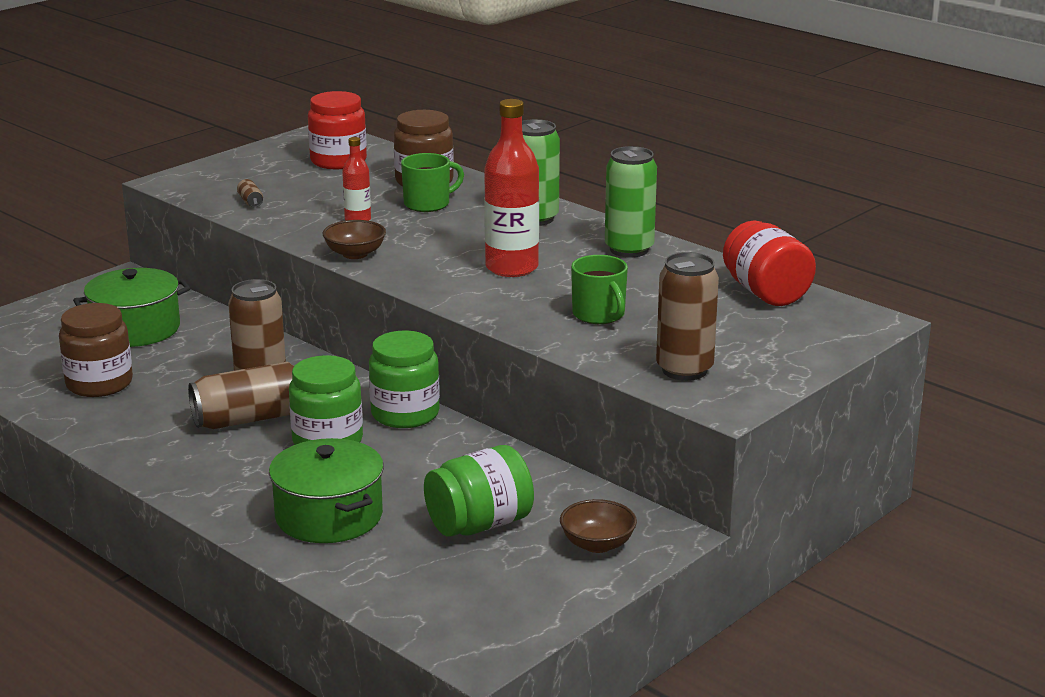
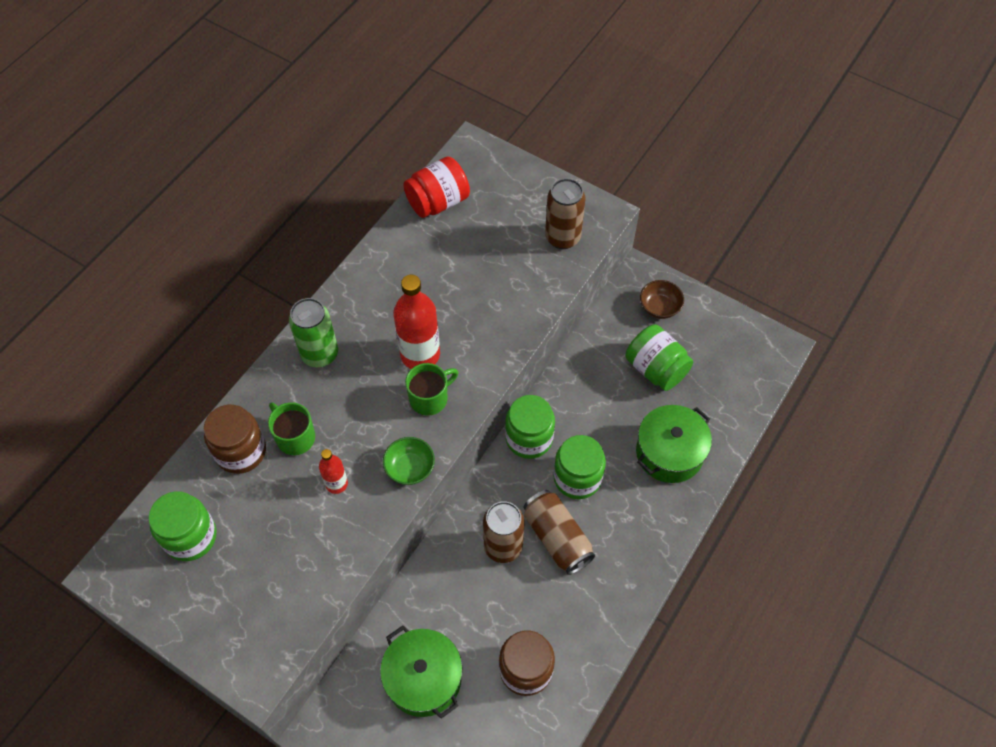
camera: 100 degrees left, 35 degrees up
(250, 202) = (302, 585): brown can -> none
(338, 161) = (190, 536): red jar -> green jar
(355, 254) = (410, 468): brown bowl -> green bowl
(599, 315) = (491, 290): green mug -> green mug (429, 398)
(629, 249) = (374, 285): green can -> none

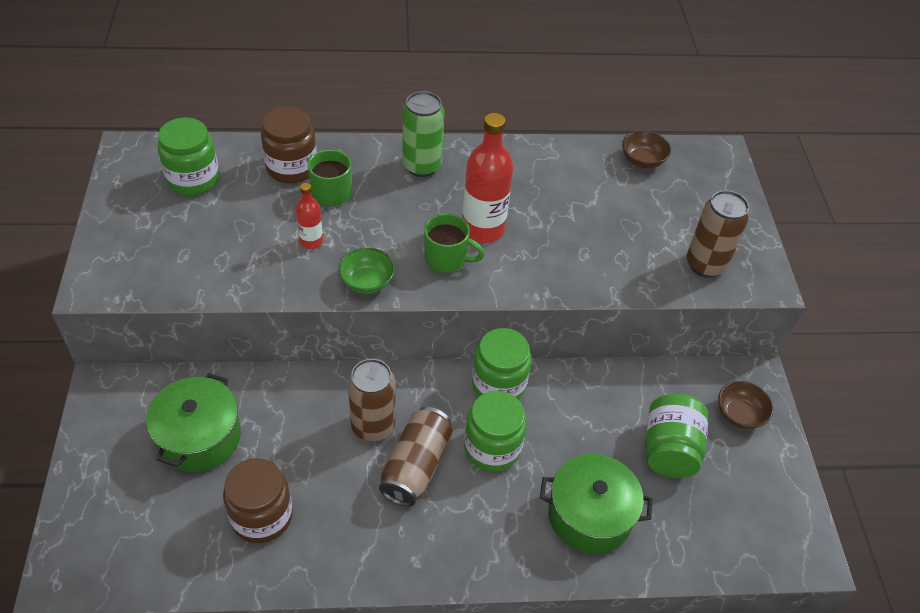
camera: 50 degrees right, 10 degrees down
(438, 202) = (642, 160): red jar -> brown bowl

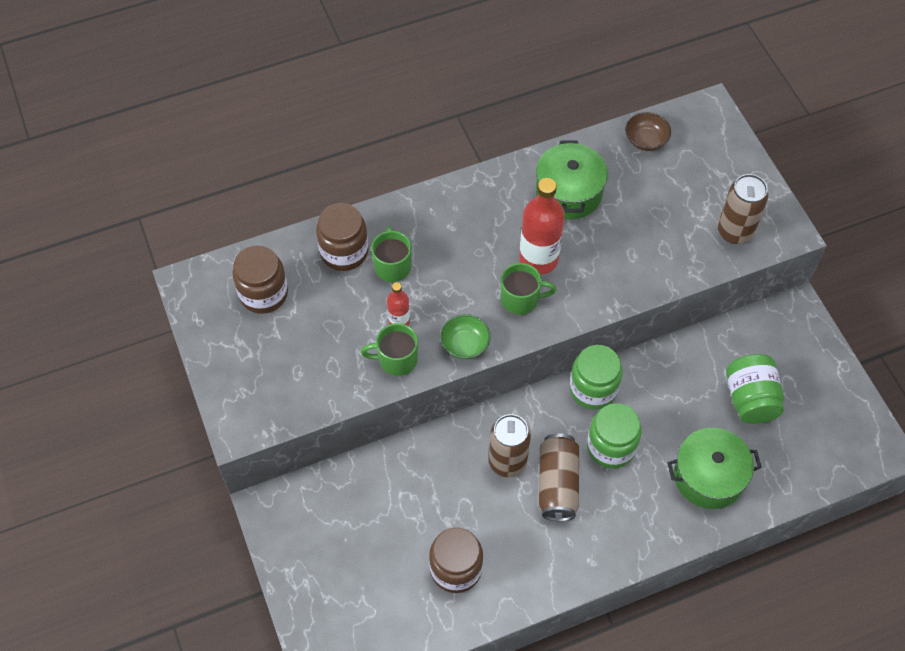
camera: 15 degrees left, 10 degrees up
(193, 179) = (263, 293): green jar -> brown jar
(199, 437) = (371, 521): green pot -> green pot (569, 192)
(289, 274) = (396, 359): none -> green mug
(422, 166) = (457, 211): green can -> none
(739, 414) = (794, 348): brown bowl -> none

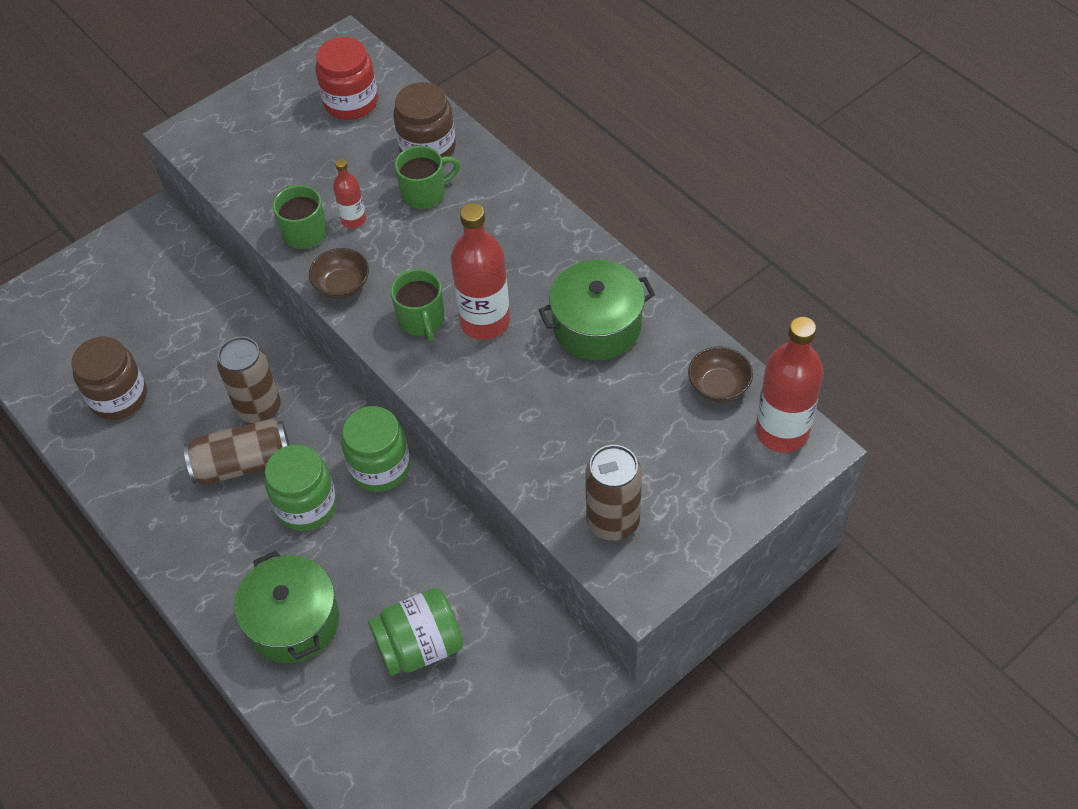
camera: 75 degrees right, 5 degrees down
(263, 293) = (351, 102): brown jar -> red jar
(465, 345) = (342, 285): green bowl -> brown bowl
(693, 119) = (782, 432): none -> red bottle

